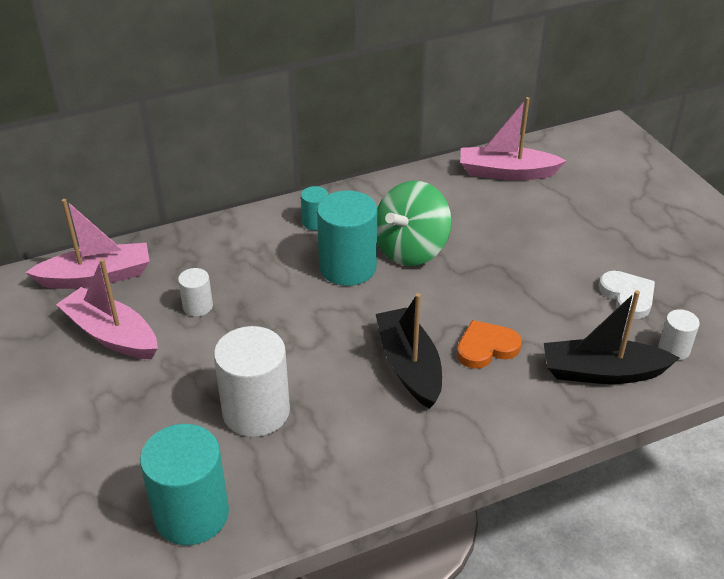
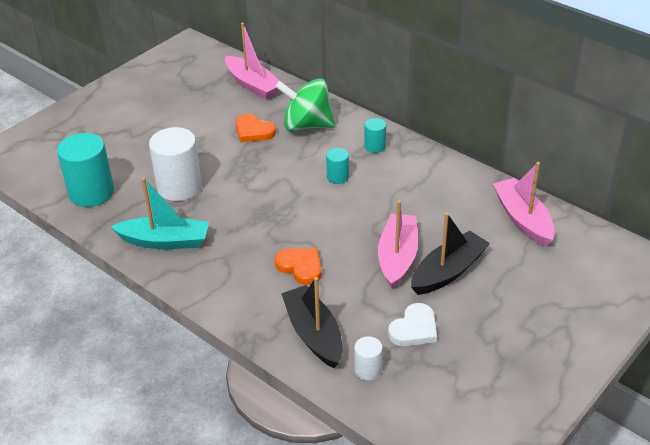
camera: 65 degrees right, 0 degrees up
(111, 335) = (208, 110): pink boat -> pink boat (397, 257)
(198, 306) = (253, 131): white cylinder -> orange heart
(347, 267) = (337, 177): turquoise cylinder -> turquoise cylinder, size x0.50
(360, 458) = (165, 241): none -> turquoise boat
(409, 366) = (258, 236): black boat -> black boat (448, 271)
(411, 250) = (380, 199): green spinning top -> green spinning top (307, 125)

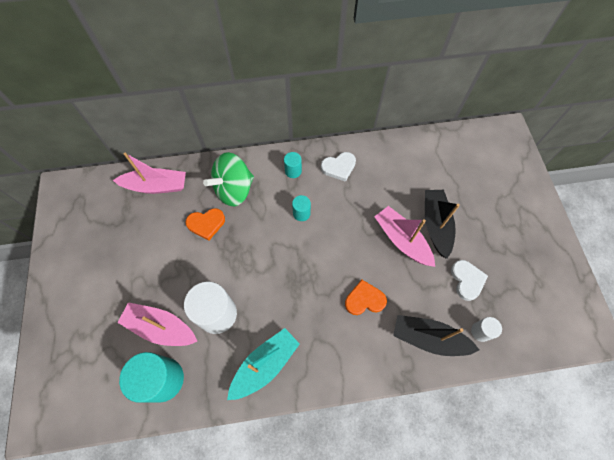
camera: 50 degrees left, 25 degrees up
(420, 171) = (339, 167): none -> white heart
(523, 219) = (425, 155): pink boat -> pink boat (161, 327)

